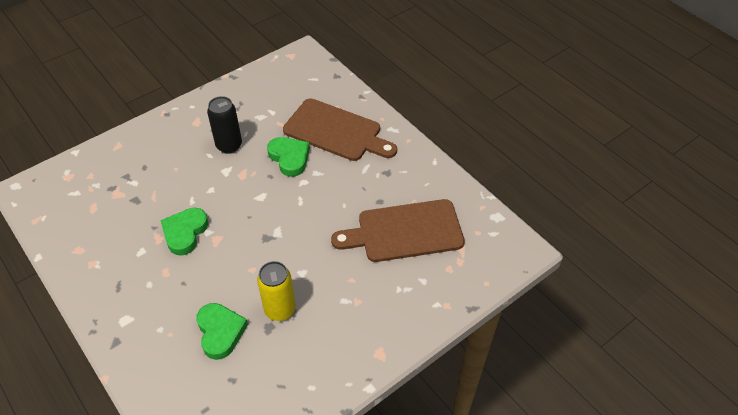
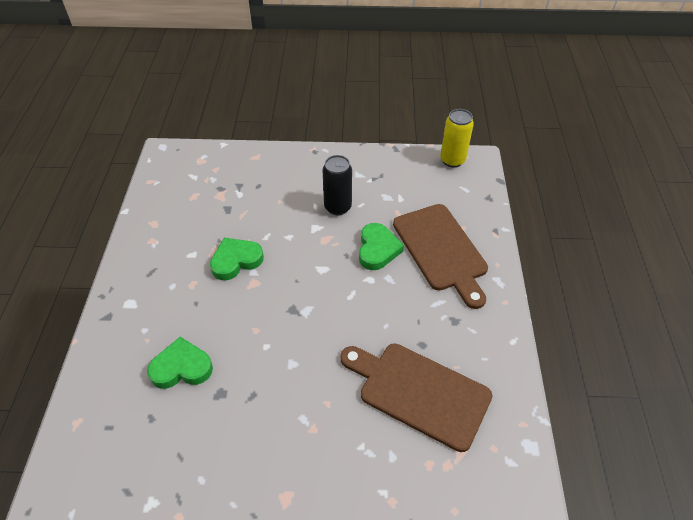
camera: 40 degrees right, 0 degrees up
(220, 332) = (181, 367): green heart -> green heart turned 120 degrees counterclockwise
(280, 310) = (243, 384): yellow can -> yellow can (452, 160)

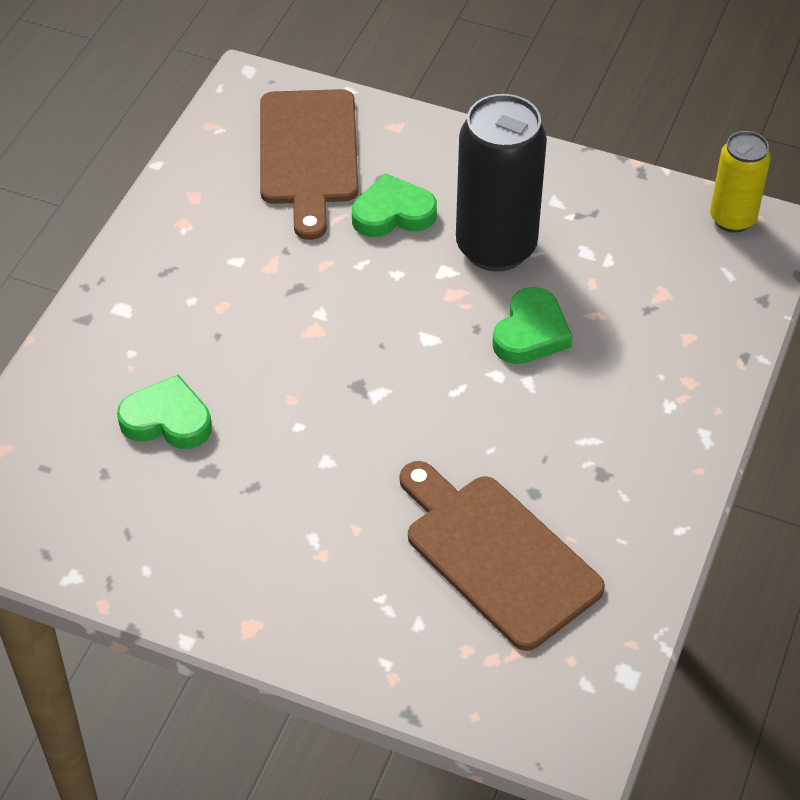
camera: 20 degrees right, 0 degrees up
(236, 261) = (300, 289): green heart -> green heart (393, 213)
(337, 207) = (496, 247): black can -> black can, size x1.70
(441, 250) = (635, 363): brown cutting board -> brown cutting board (308, 154)

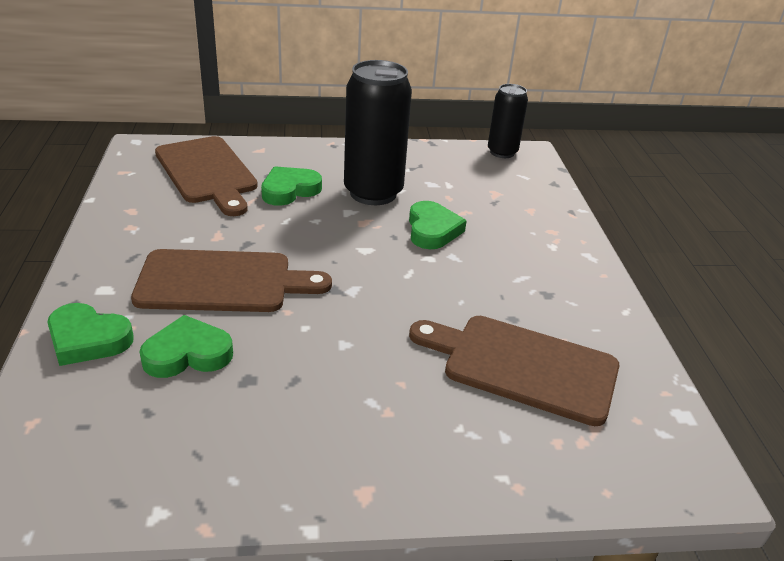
camera: 30 degrees left, 15 degrees down
(83, 370) = (88, 339): none -> green heart
(244, 337) = (222, 282): none -> brown cutting board
(732, 219) = (502, 152): yellow can -> black can

